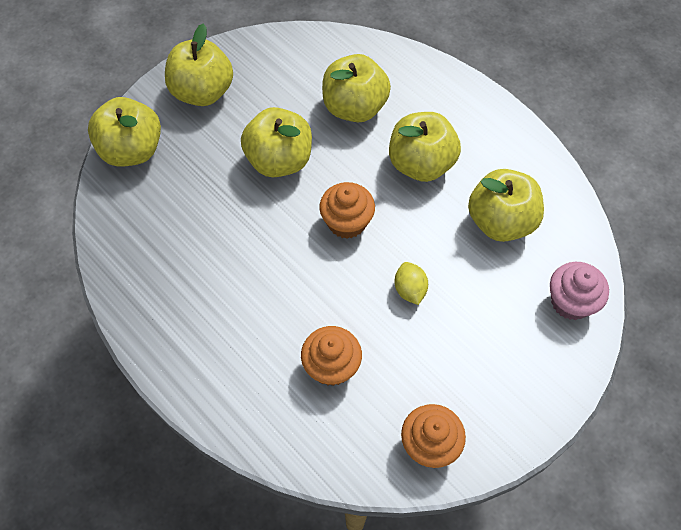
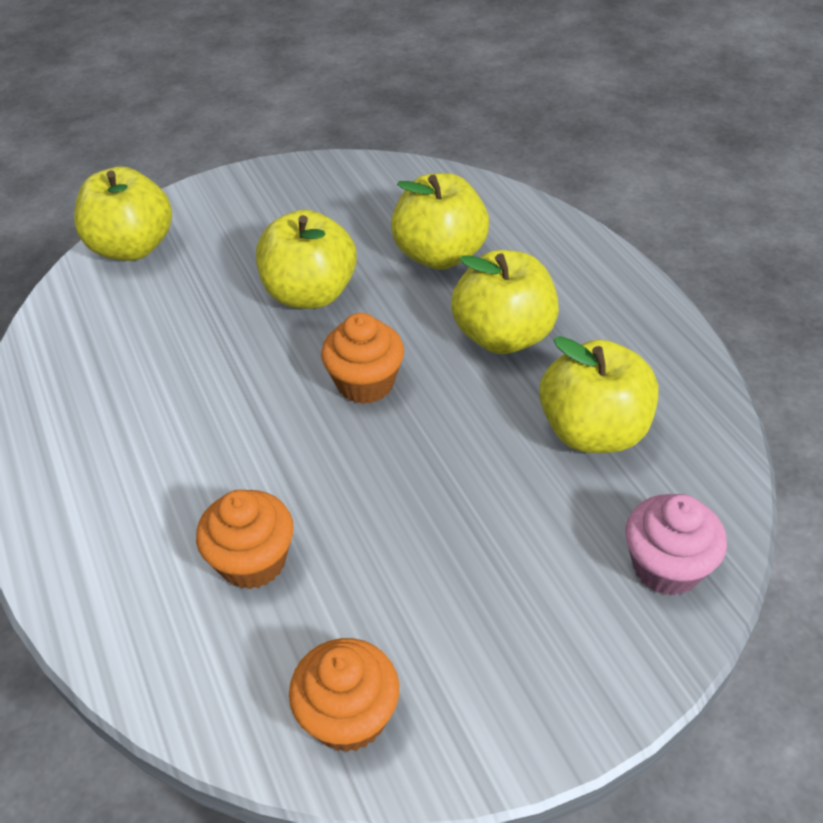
camera: 20 degrees right, 15 degrees down
(202, 92) = (252, 204): yellow apple -> none
(410, 290) = (416, 488): yellow lemon -> none

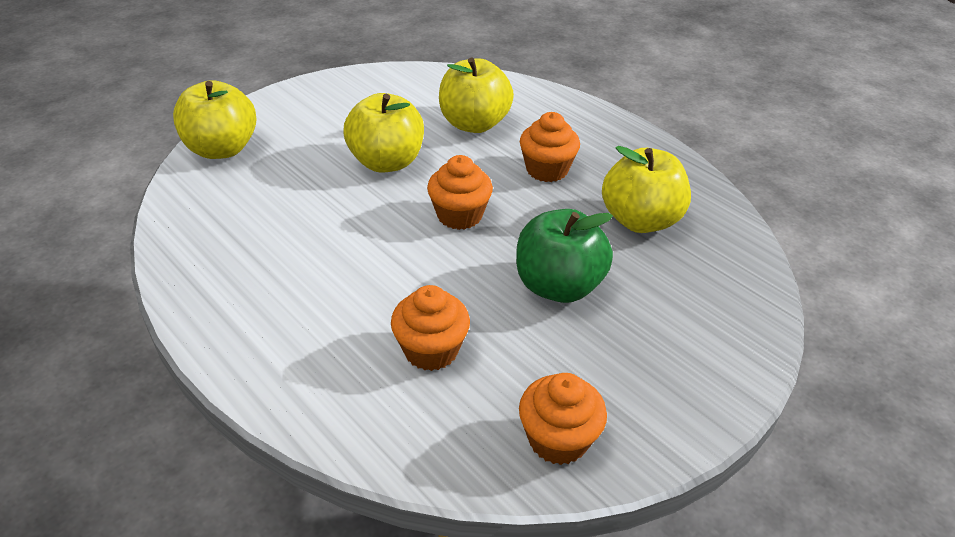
camera: 20 degrees left, 5 degrees down
(443, 506) = (558, 286): none -> green apple
(503, 336) = (547, 170): yellow apple -> orange cupcake
(666, 566) = (731, 295): pink cupcake -> none

